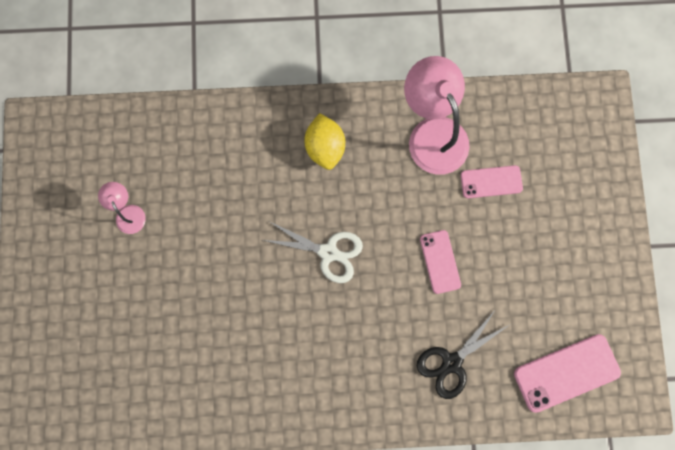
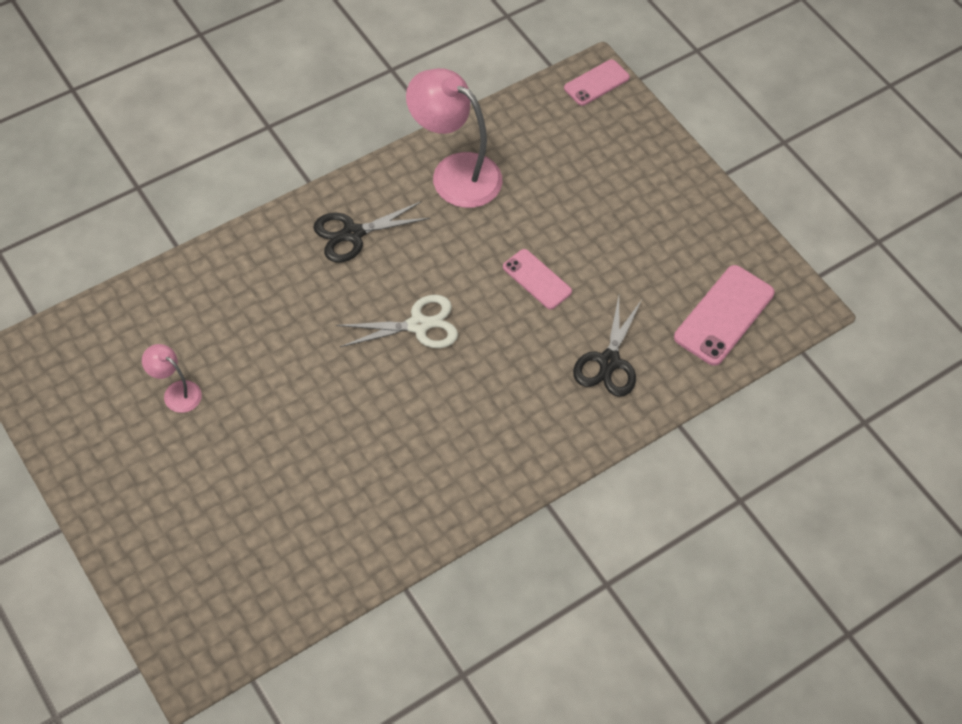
camera: 35 degrees left, 20 degrees down
(325, 147) = (353, 234): yellow lemon -> black scissors
(491, 182) = (540, 188): pink phone -> pink phone (596, 83)

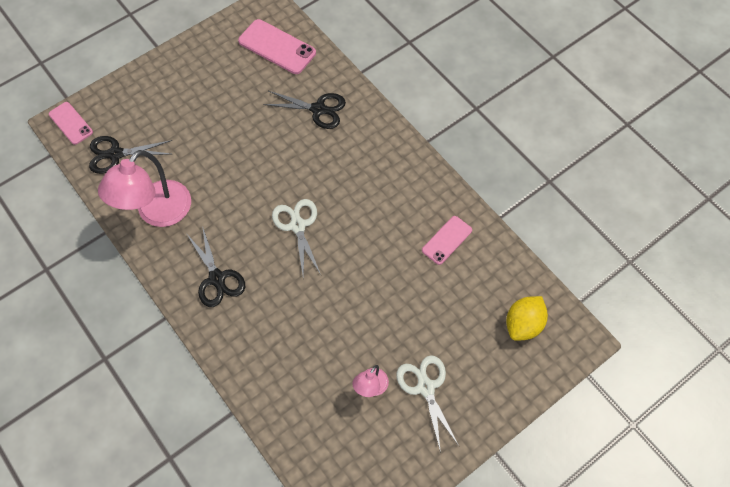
camera: 90 degrees left, 5 degrees up
(163, 455) = (425, 387): none -> white scissors
(228, 591) = (523, 324): none -> yellow lemon
(537, 279) = (253, 154): pink phone -> pink phone (447, 240)
(546, 129) = (116, 154): none -> black scissors

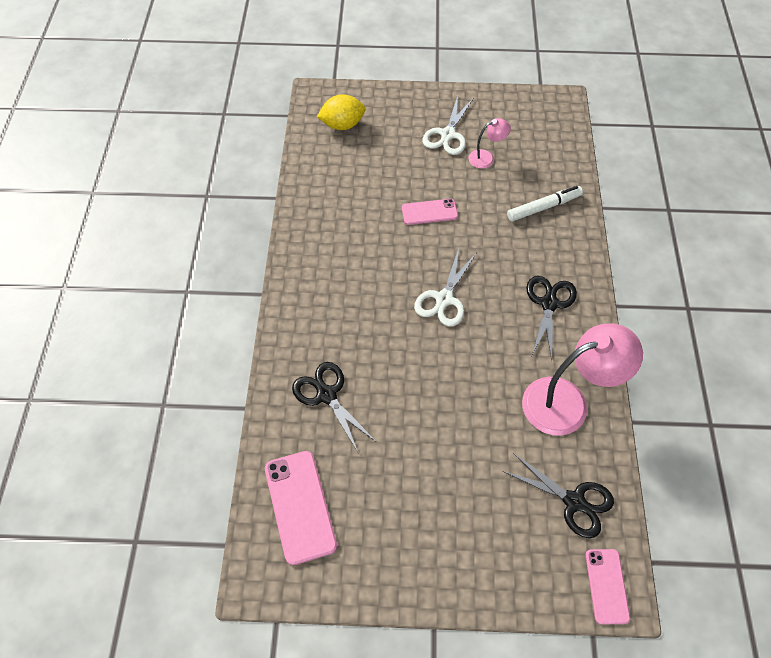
camera: 140 degrees left, 5 degrees down
(281, 369) = (543, 207): none -> white marker
(447, 240) = (334, 207): pink phone -> pink phone (429, 212)

